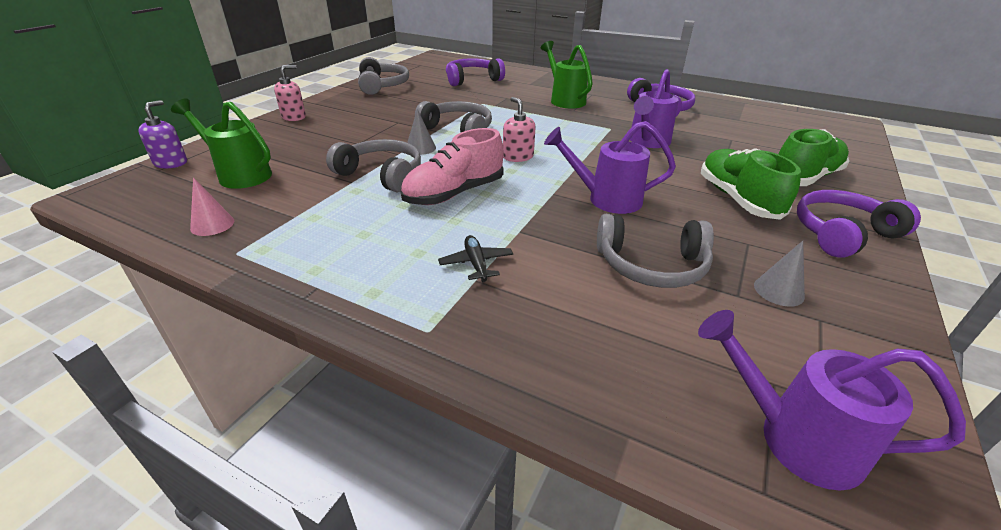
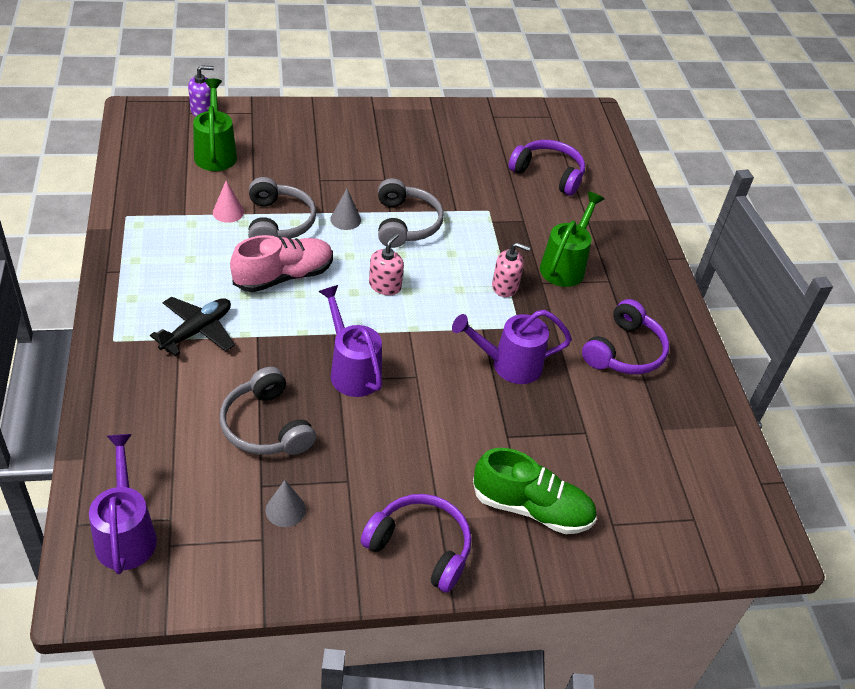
camera: 50 degrees right, 10 degrees up
(212, 224) = (146, 185): pink cone -> pink cone (228, 212)
(294, 117) = (333, 116): pink soap dispenser -> pink soap dispenser (505, 286)
(382, 85) = (460, 124): grey headphones -> none
(454, 193) = (283, 276): pink shoe -> pink shoe turned 135 degrees clockwise
(476, 264) = (197, 331): black plane -> black plane, size x1.58
(737, 199) = (430, 461): green shoe -> none

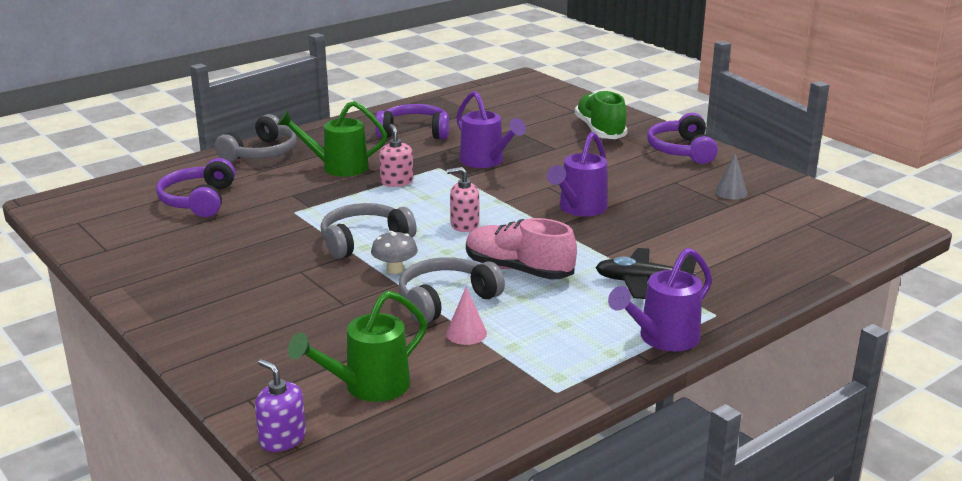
camera: 115 degrees left, 20 degrees down
(126, 534) = (843, 232): purple watering can -> purple watering can (662, 338)
(266, 426) = (682, 220): grey headphones -> grey headphones (261, 153)
(345, 219) = (395, 269): grey cone -> grey mushroom

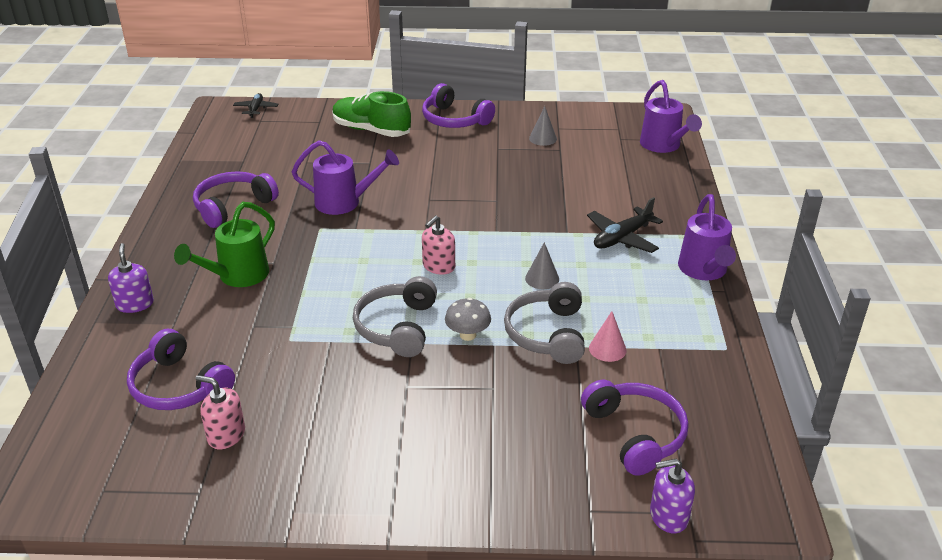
camera: 50 degrees left, 10 degrees up
(261, 153) = (135, 304): grey headphones -> purple soap dispenser
(368, 387) = (635, 434): green watering can -> purple headphones
(397, 182) = (314, 260): pink soap dispenser -> pink soap dispenser (226, 435)
(518, 270) = (542, 278): pink shoe -> grey cone
(547, 87) = (256, 109): none -> black plane
(579, 209) = (484, 205): purple watering can -> purple watering can (663, 146)

